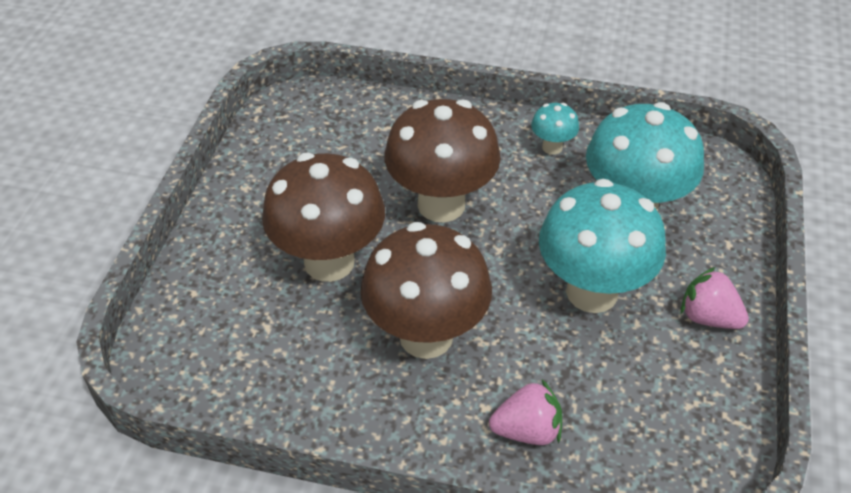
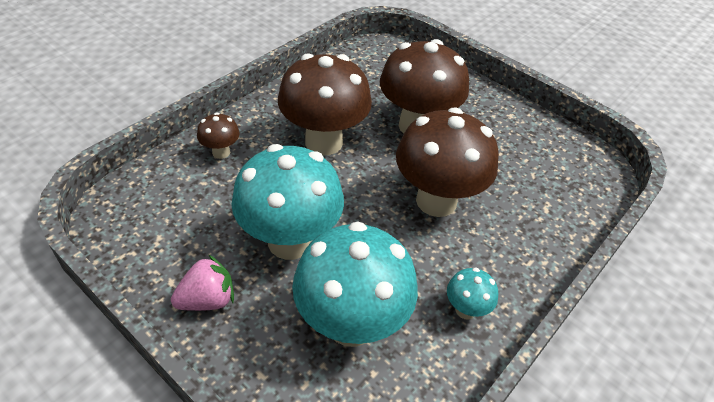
camera: 115 degrees right, 0 degrees up
(527, 430) = (221, 152): pink strawberry -> brown mushroom

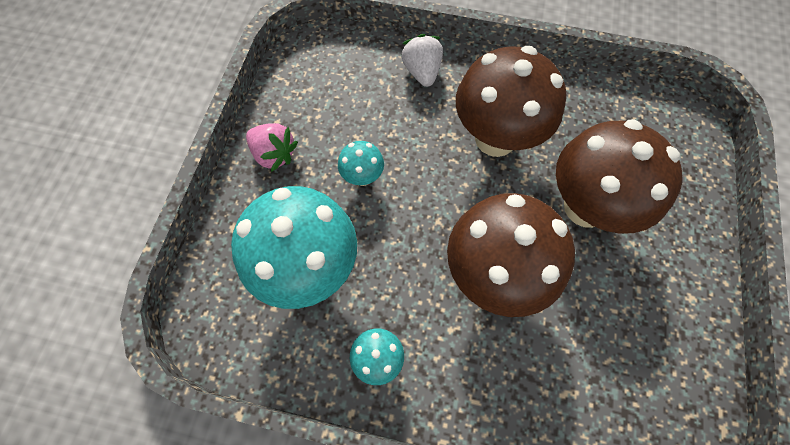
camera: 65 degrees right, 20 degrees up
(221, 152) = (422, 72): brown mushroom -> white strawberry
(290, 241) = (362, 177): turquoise mushroom -> turquoise mushroom, size x0.45

